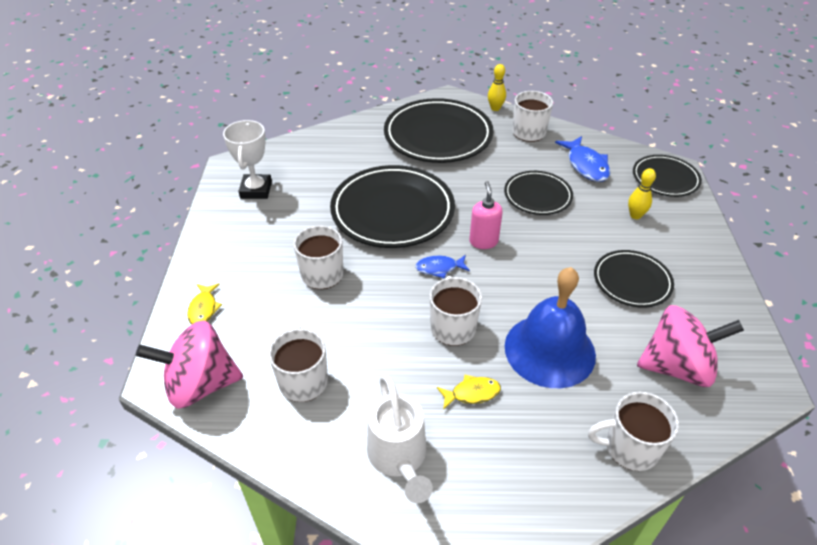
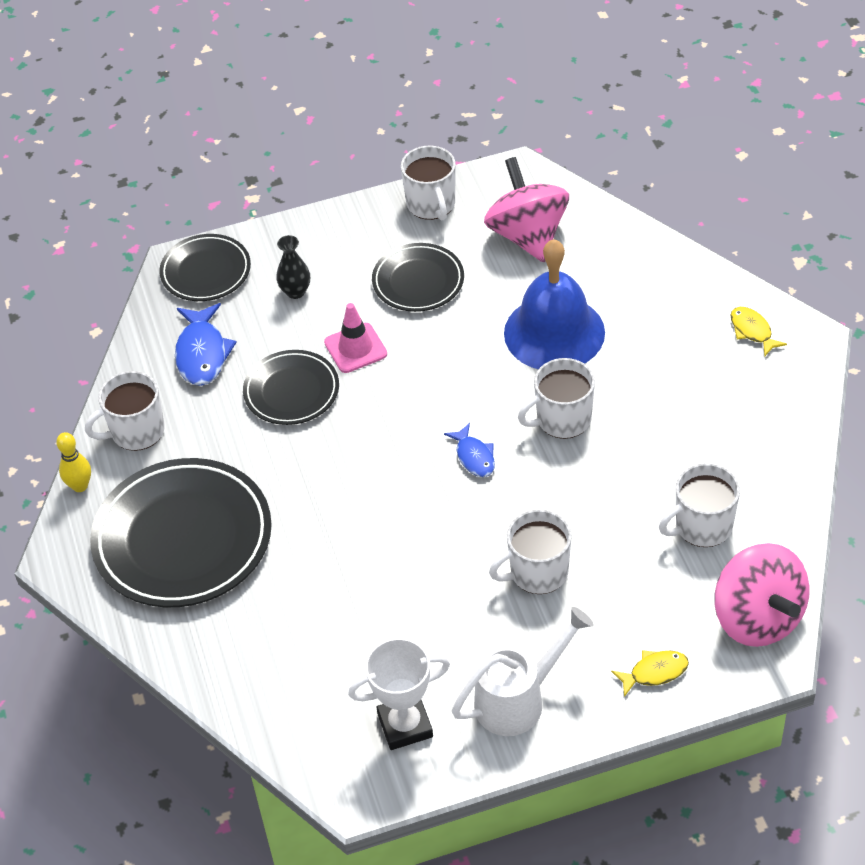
camera: 105 degrees left, 5 degrees up
(392, 211) = (386, 538): black plate -> none
(399, 458) = (745, 416): white watering can -> white watering can (518, 700)
(472, 393) = (642, 381): yellow fish -> yellow fish (752, 331)
(483, 241) = (406, 426): pink soap dispenser -> none
(568, 233) = (355, 348): none -> pink traffic cone
(586, 165) = (202, 353): blue fish -> blue fish turned 120 degrees clockwise
(630, 447) = (641, 258): white mug -> white mug (431, 204)
(635, 215) = (295, 292): yellow bowling pin -> black vase

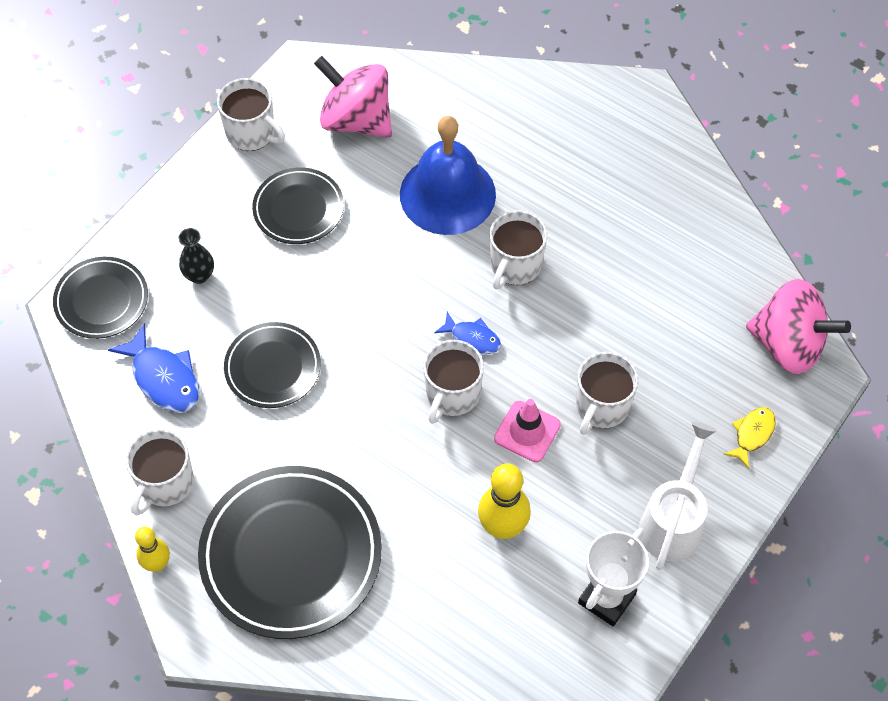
camera: 40 degrees left, 10 degrees up
(355, 348) = (295, 298): pink traffic cone -> pink traffic cone (527, 431)
(368, 617) = (502, 527): none -> yellow bowling pin
(702, 526) = (690, 294): white mug -> white mug (452, 395)
(752, 331) = (598, 110): yellow fish -> none

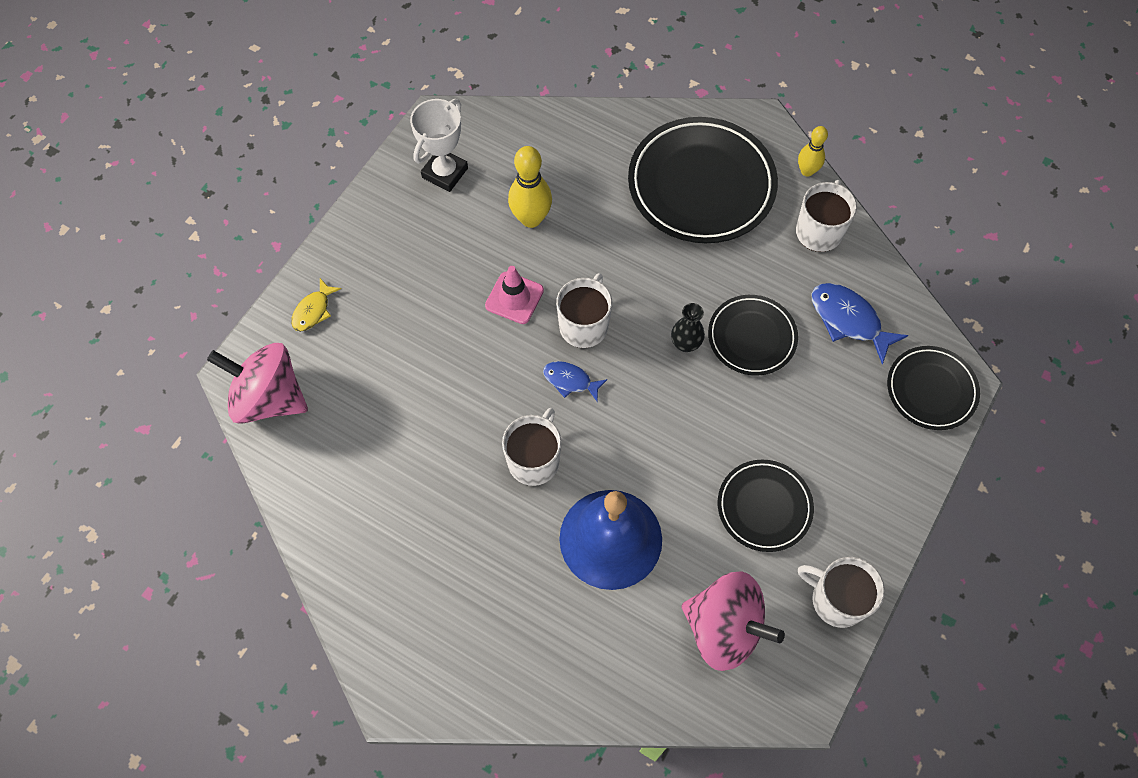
camera: 175 degrees right, 5 degrees up
(199, 275) = (845, 424): black vase -> black vase (685, 344)
(601, 406) = (448, 325): white mug -> none
(673, 521) = (388, 234): white watering can -> none

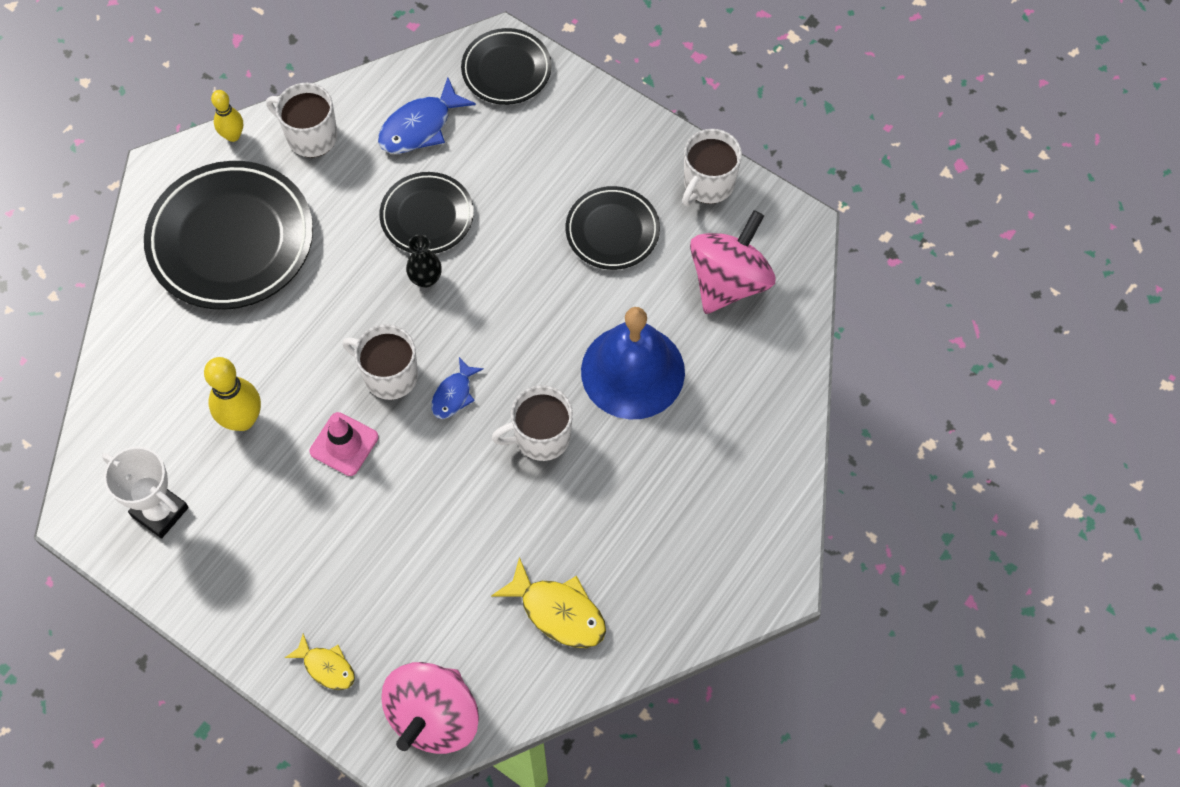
camera: 85 degrees left, 0 degrees up
(364, 491) = (558, 611): none -> yellow fish
(534, 460) = (541, 437): white mug -> white mug turned 45 degrees counterclockwise

